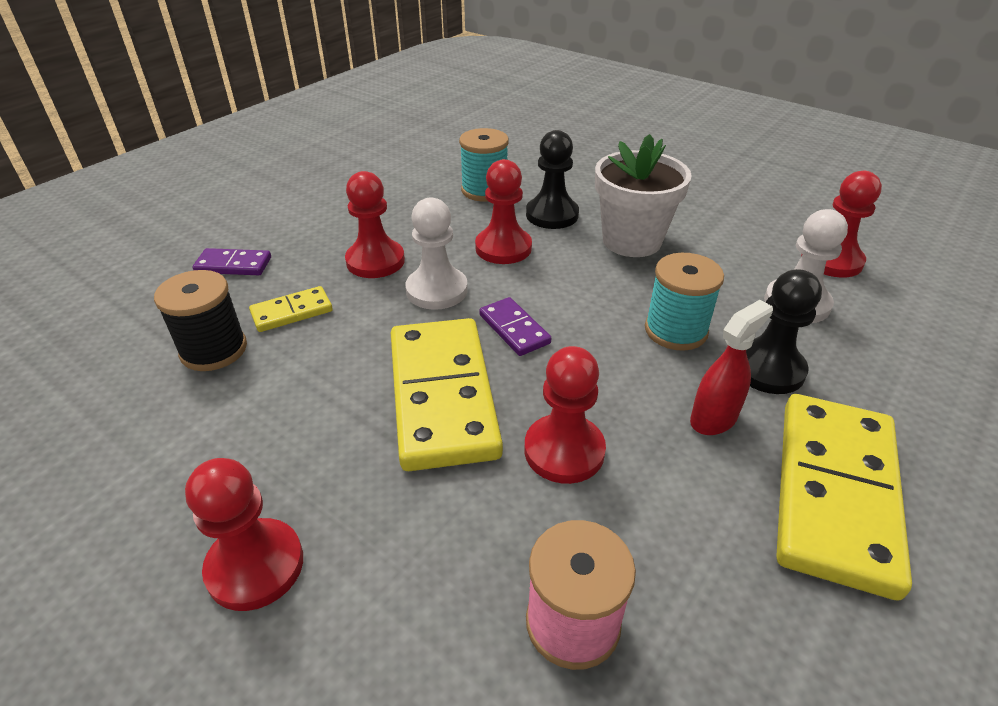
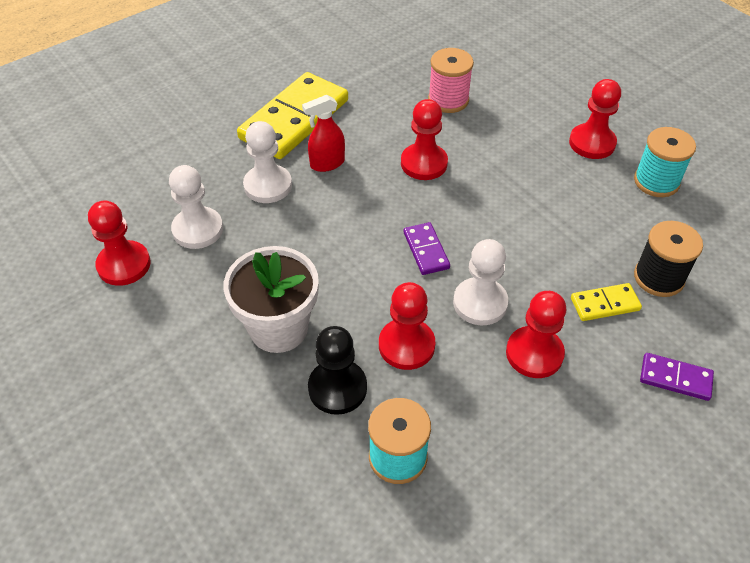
camera: 165 degrees left, 10 degrees up
(442, 396) = (489, 209): yellow domino -> none
(675, 330) = (307, 225): turquoise spool -> turquoise spool (656, 181)
(767, 369) = (268, 185): black pawn -> white pawn

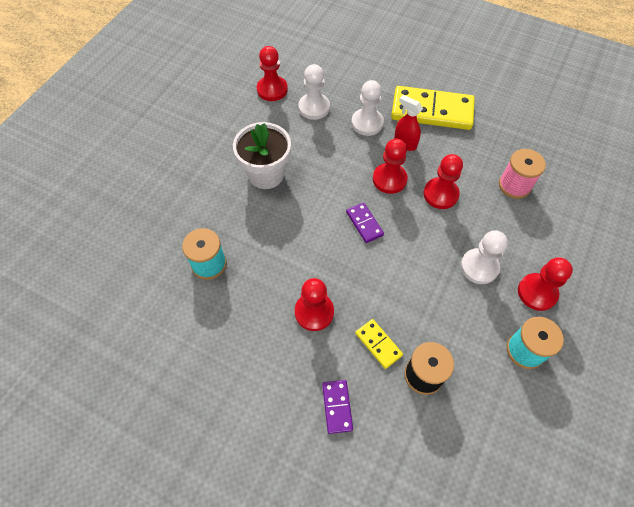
camera: 65 degrees right, 10 degrees up
(337, 388) = (240, 218): black pawn -> none
(406, 345) = (285, 240): red pawn -> red pawn (389, 179)
(426, 250) = (364, 223): purple domino -> purple domino turned 75 degrees counterclockwise
(480, 303) = (338, 268): white pawn -> white pawn (479, 267)

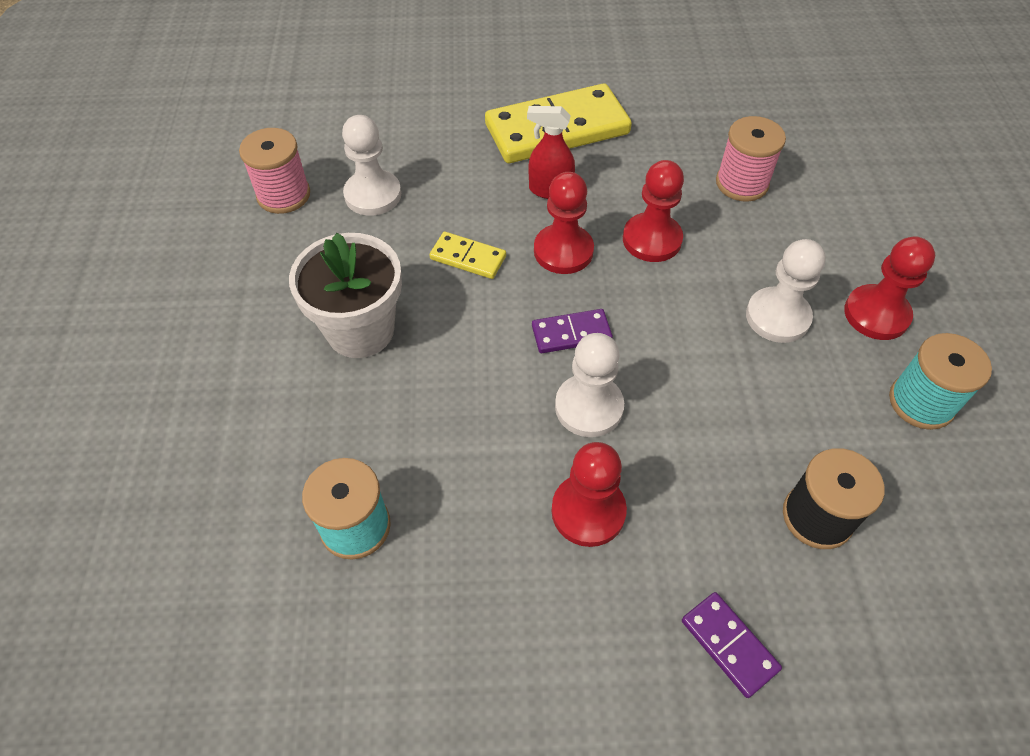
camera: 30 degrees left, 5 degrees down
(272, 89) = (283, 195): red pawn -> pink spool
(364, 223) = (571, 333): purple domino -> purple domino turned 45 degrees counterclockwise
(367, 123) = (473, 184): white pawn -> white pawn (589, 407)
(378, 344) = (720, 507): yellow domino -> yellow domino (468, 257)

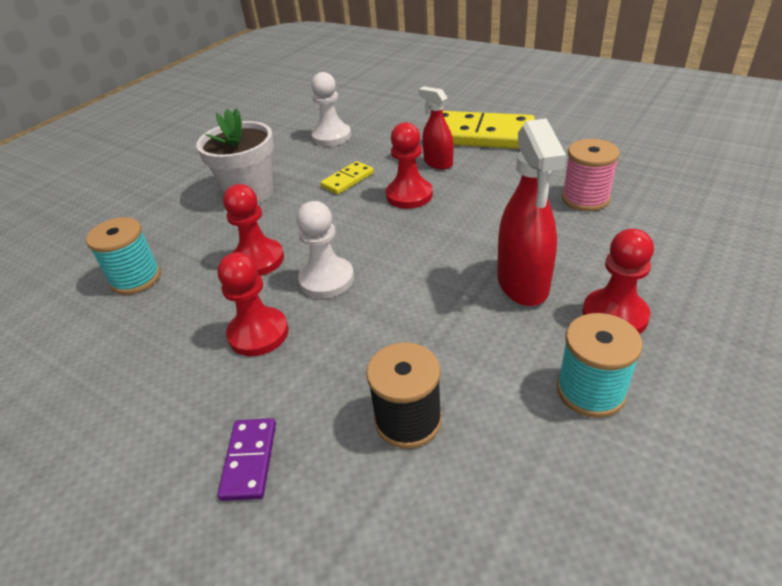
camera: 40 degrees right, 15 degrees down
(283, 195) = (287, 124): pink spool -> none
(468, 257) = (348, 180): yellow domino -> yellow domino turned 75 degrees clockwise
(571, 333) = (363, 238): purple domino -> none
(652, 239) = (477, 208): red pawn -> red pawn (258, 260)
(777, 317) = (523, 284): white pawn -> red spray bottle

